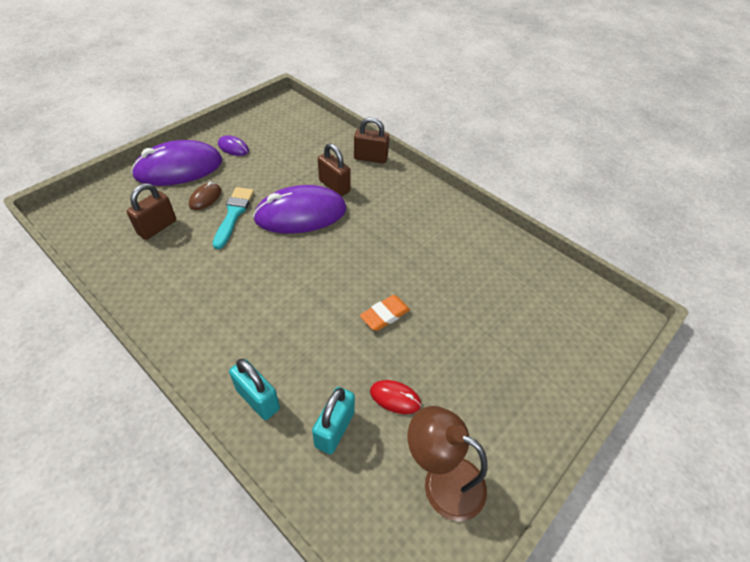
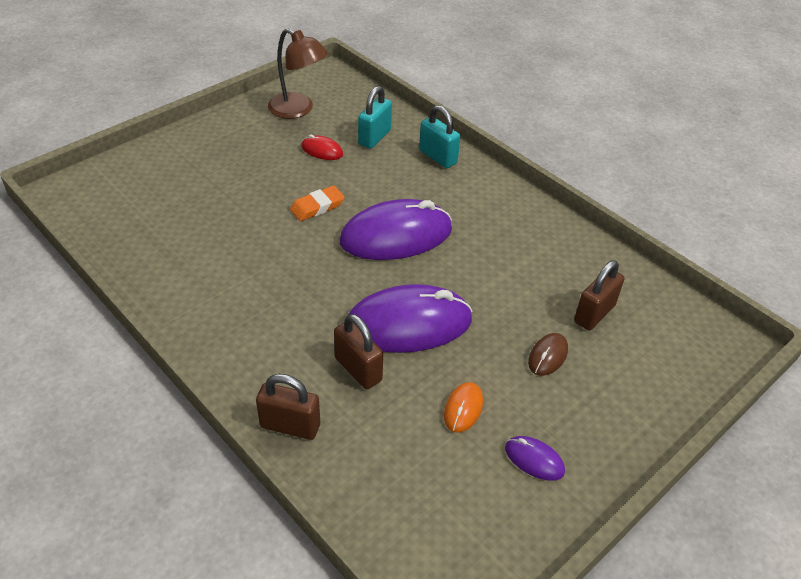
camera: 175 degrees left, 5 degrees down
(179, 168) = (609, 414): purple mouse -> purple mouse (396, 236)
(233, 214) = (500, 328): turquoise brush -> none
(269, 168) = (463, 408): none -> orange mouse

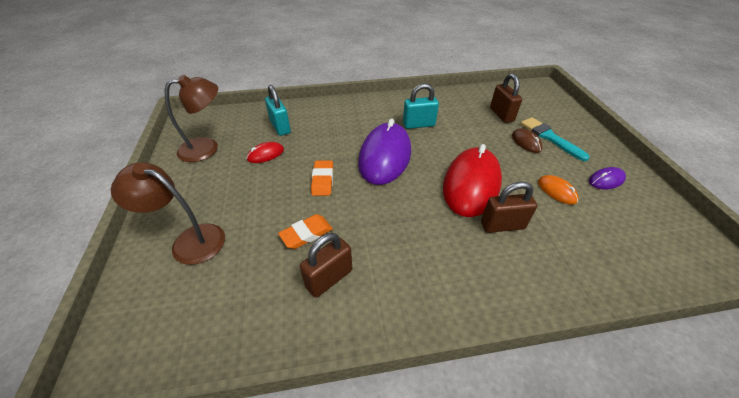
camera: 55 degrees left, 0 degrees up
(182, 166) = (189, 241): none -> brown lamp
(238, 229) = (306, 234): none -> orange eraser
(290, 426) = (545, 287): brown padlock -> brown padlock (329, 278)
(408, 324) = (471, 184): purple mouse -> red mouse
(438, 157) = (327, 111): turquoise padlock -> turquoise padlock (418, 124)
(586, 379) = (549, 137): none -> turquoise brush

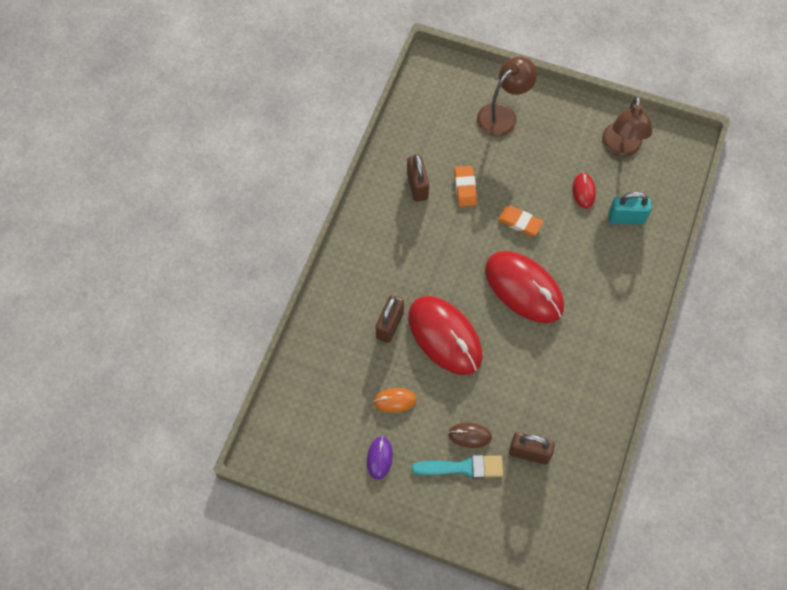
camera: 120 degrees right, 20 degrees up
(385, 156) = (524, 288): purple mouse -> red mouse
(418, 124) = (558, 351): turquoise padlock -> none

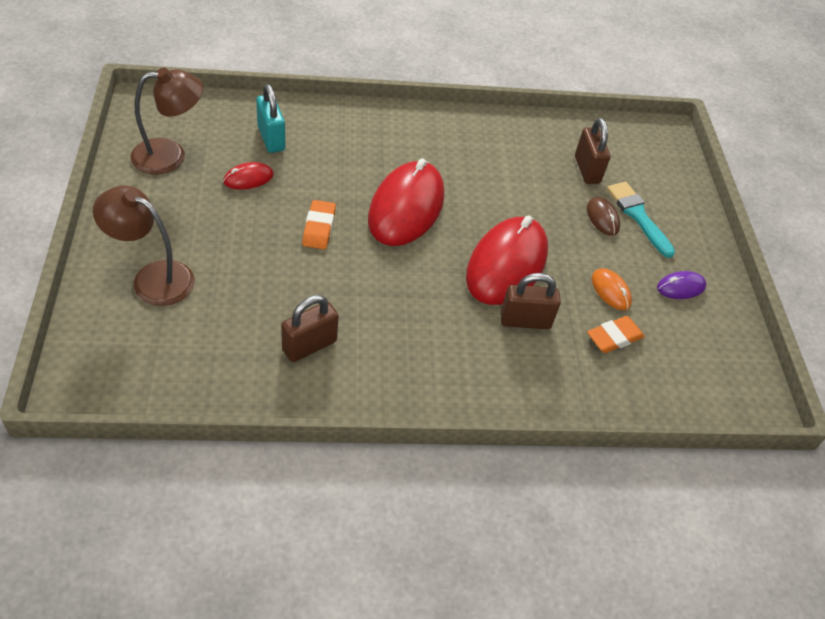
camera: 120 degrees left, 15 degrees down
(465, 188) = (290, 292): orange eraser -> orange eraser (614, 337)

